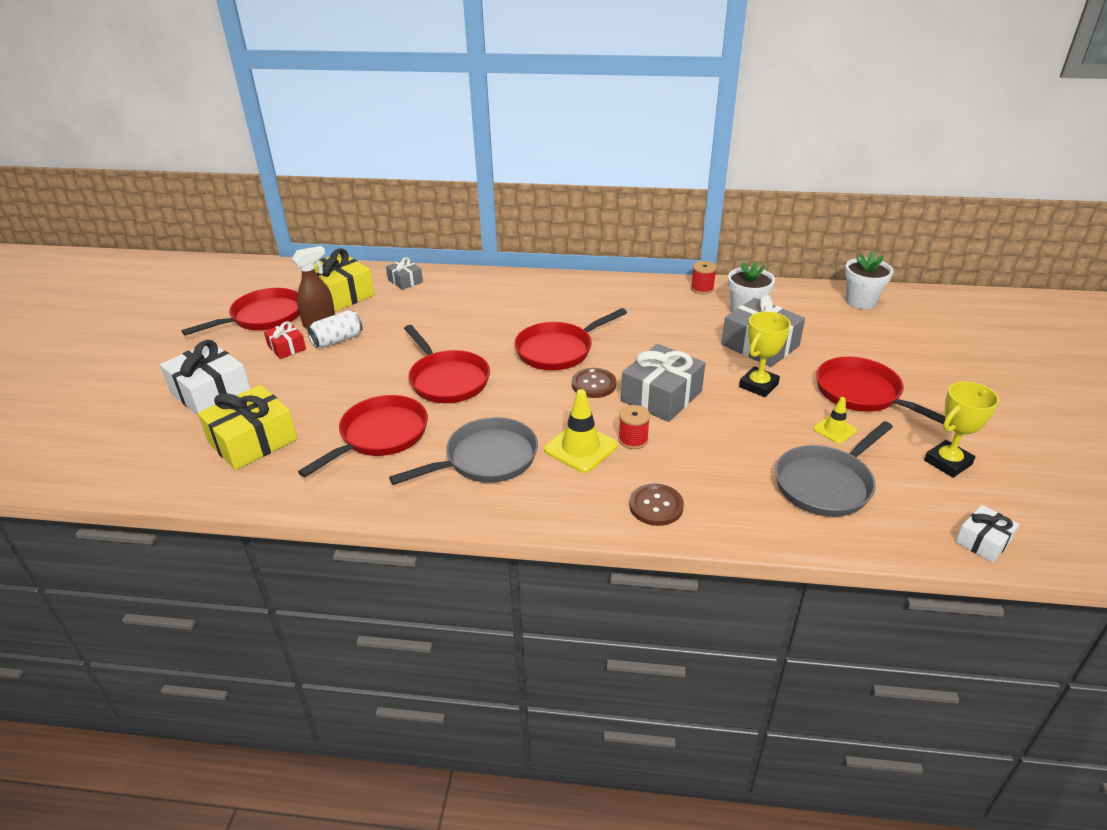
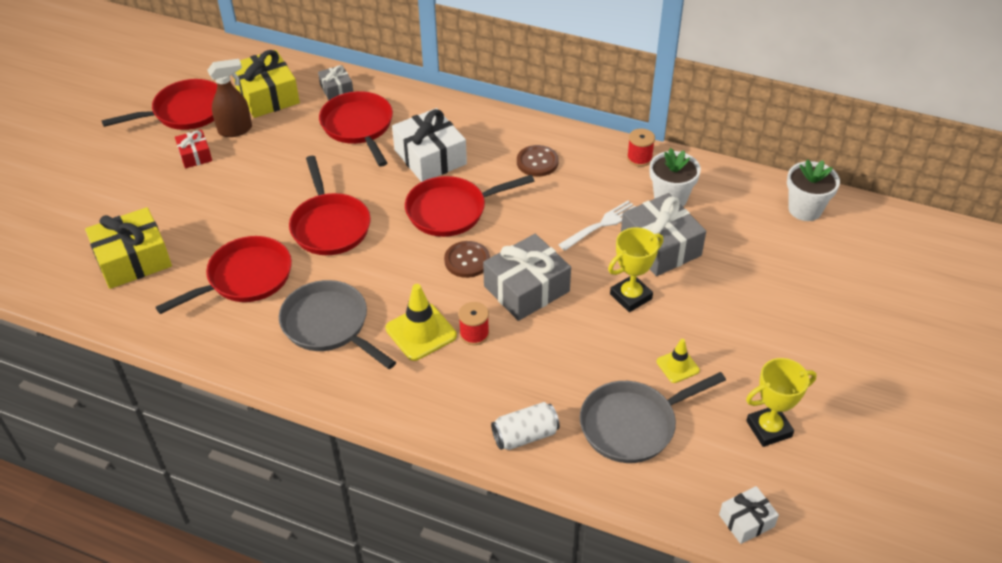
camera: 15 degrees right, 10 degrees up
(211, 393) = (112, 196): white gift -> white gift (430, 157)
(337, 340) = (245, 155): white can -> white can (525, 435)
(486, 459) = (329, 325): grey pan -> grey pan turned 120 degrees counterclockwise
(656, 506) = (460, 411): brown button -> brown button (537, 162)
(699, 339) = (601, 225): none -> white fork
(862, 394) = (732, 329): red pan -> red pan (359, 127)

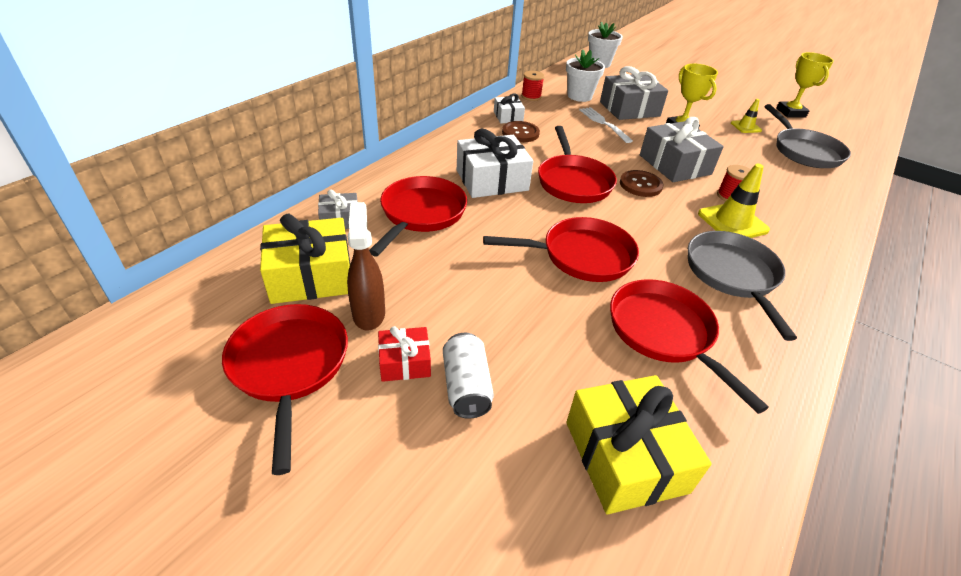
camera: 80 degrees left, 5 degrees down
(329, 325) = (733, 275): grey pan -> grey pan turned 120 degrees clockwise
(359, 127) = (421, 214): red pan -> red pan turned 120 degrees clockwise
(525, 435) = (832, 193): white can -> white can (466, 386)
(746, 520) = (866, 133): white gift -> white gift (508, 117)

